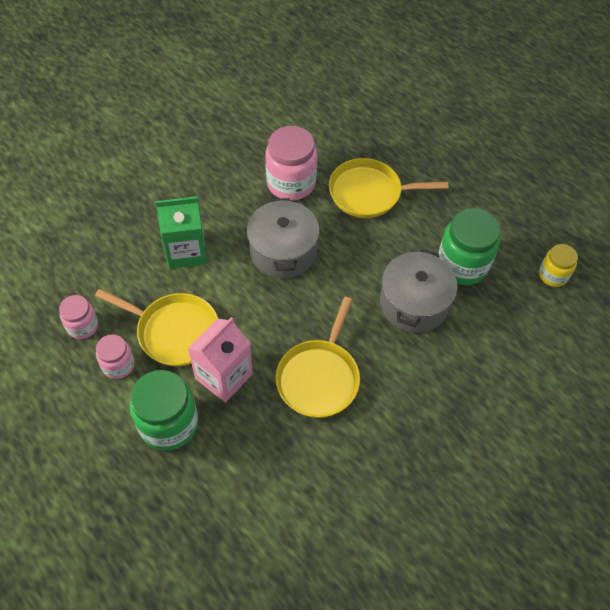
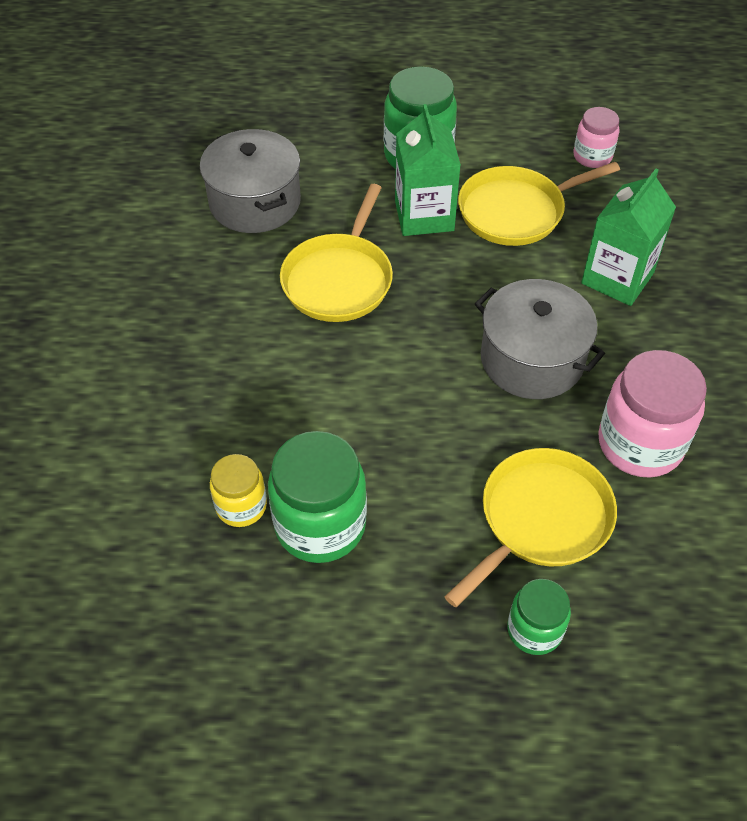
camera: 135 degrees right, 5 degrees down
(118, 365) = (519, 157): pink jar -> none
(224, 376) = (424, 215): pink carton -> green carton
(319, 378) = (339, 280): yellow pan -> yellow pan turned 135 degrees counterclockwise
(413, 303) = (327, 426): grey pot -> grey pot (255, 202)
(419, 165) = (534, 630): none -> green jar
(553, 275) = (189, 619): yellow jar -> yellow jar (241, 506)

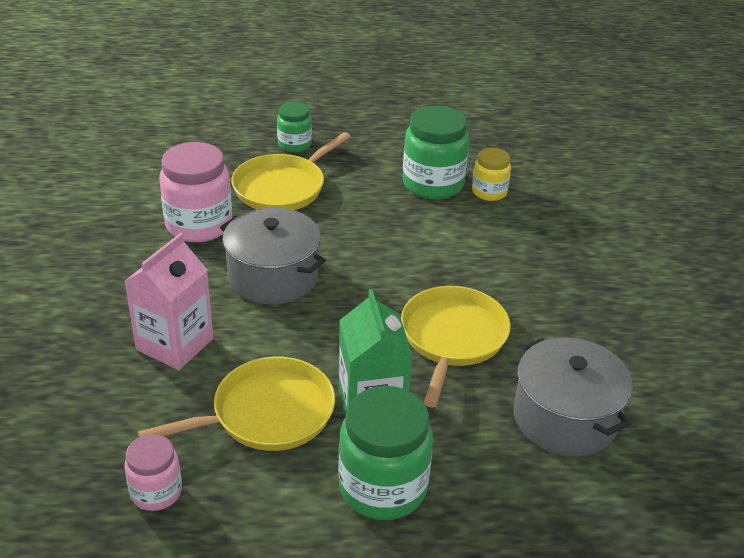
camera: 175 degrees right, 15 degrees down
(617, 278) = (175, 344): green carton -> pink carton

